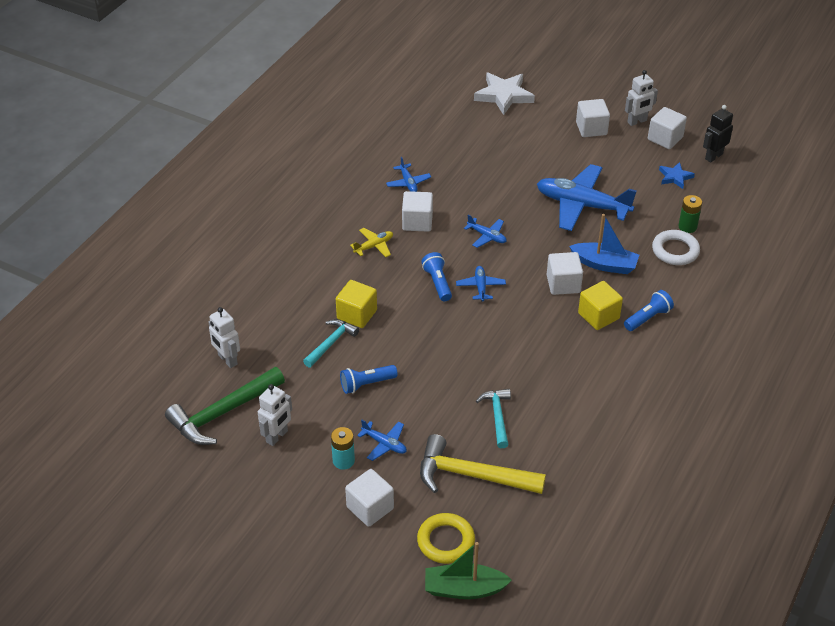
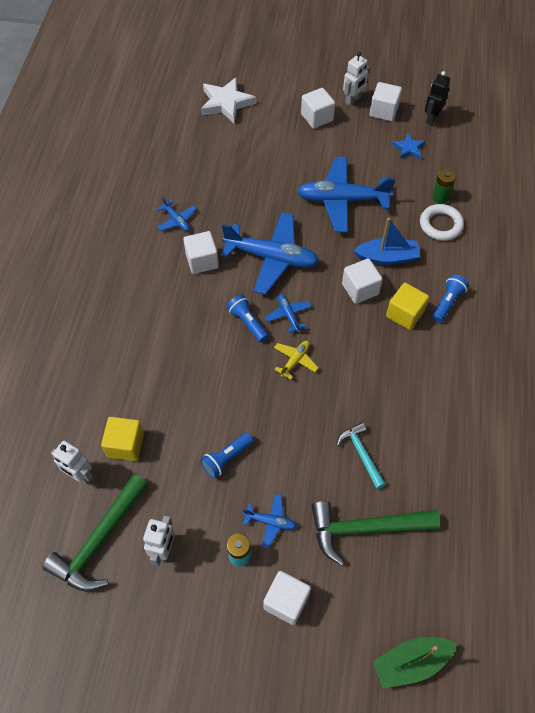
camera: 20 degrees left, 15 degrees up
(331, 343) = (174, 422): turquoise hammer -> none
(357, 314) = (186, 382): yellow cube -> yellow cube (125, 445)
(374, 246) = (172, 299): yellow plane -> yellow plane (295, 360)
(446, 541) = (372, 614): yellow ring -> none
(471, 475) = (365, 529): yellow hammer -> green hammer
(487, 236) = (272, 258): blue plane -> blue plane, size x2.20

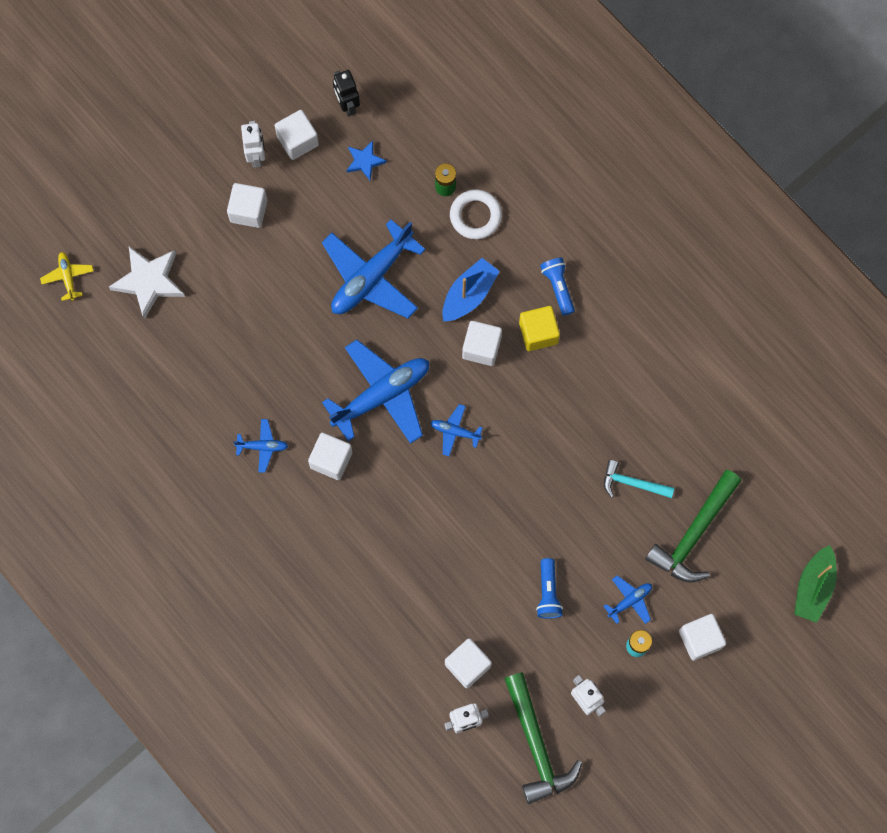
camera: 50 degrees left, 15 degrees up
(125, 445) = (467, 665): yellow cube -> white cube
(247, 322) = (433, 472): blue flashlight -> none
(295, 360) = (505, 464): yellow plane -> yellow plane (68, 277)

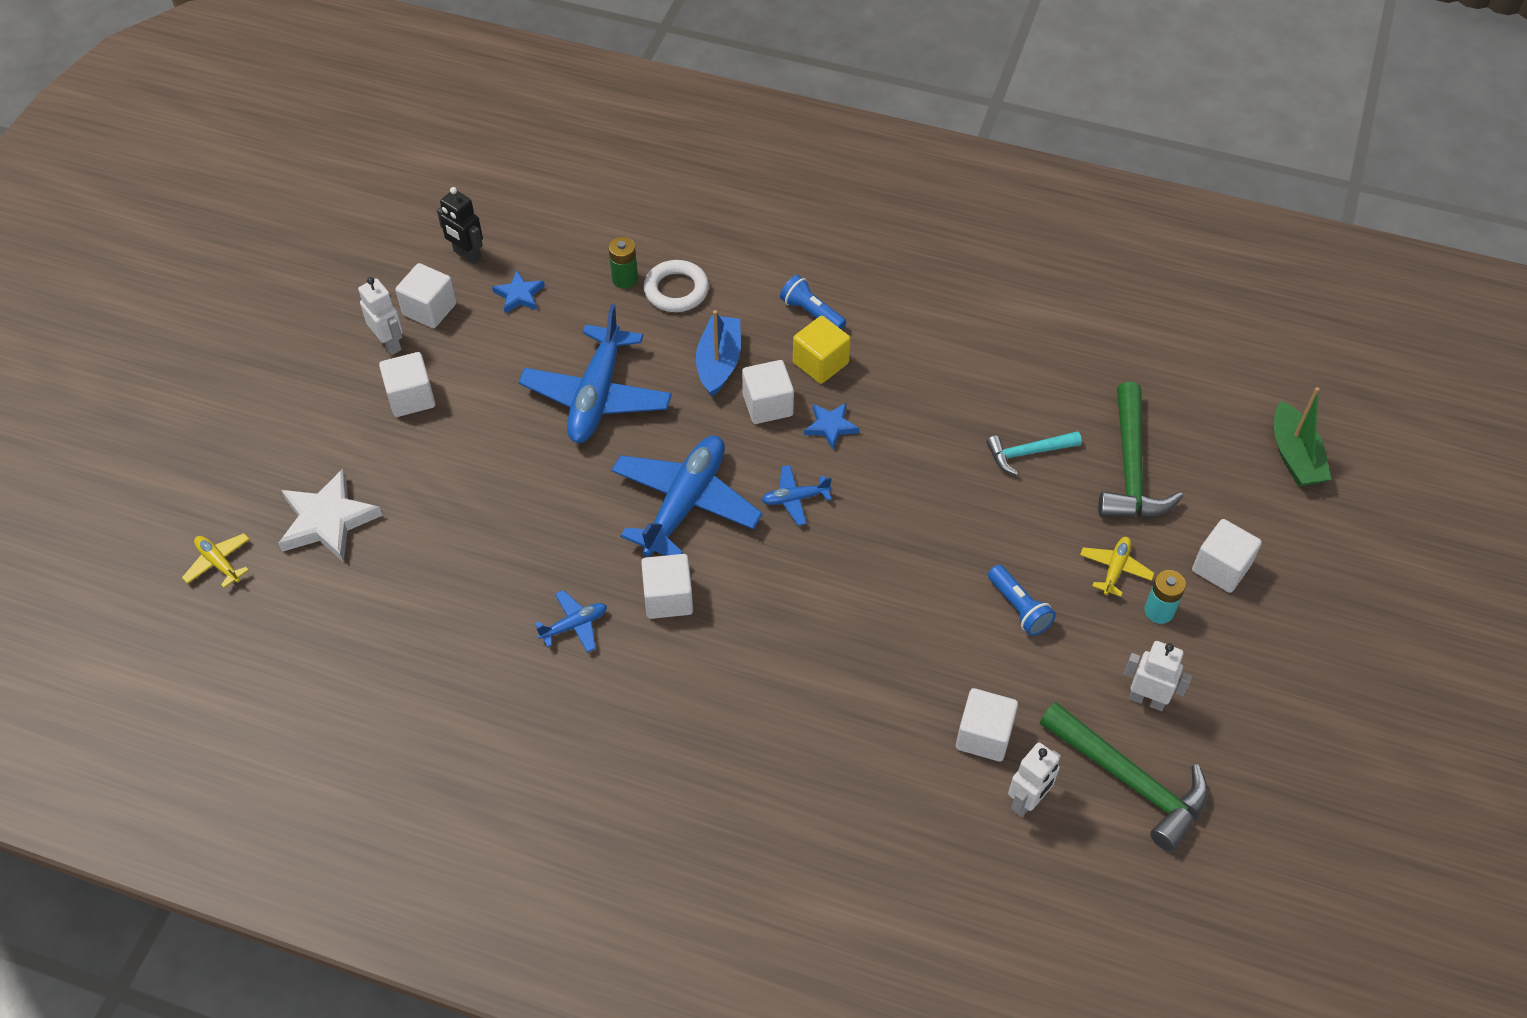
camera: 30 degrees left, 20 degrees down
(513, 388) = (830, 426): none -> blue star
(629, 601) = (1115, 569): blue plane -> yellow plane

